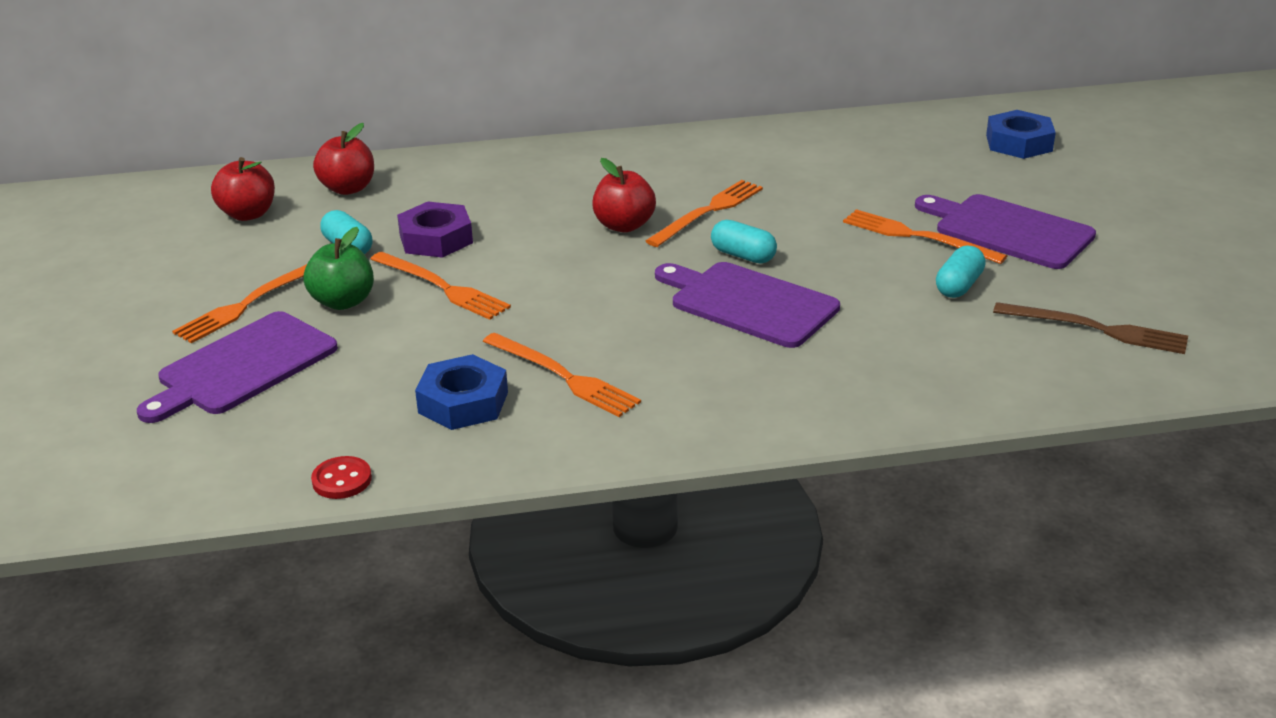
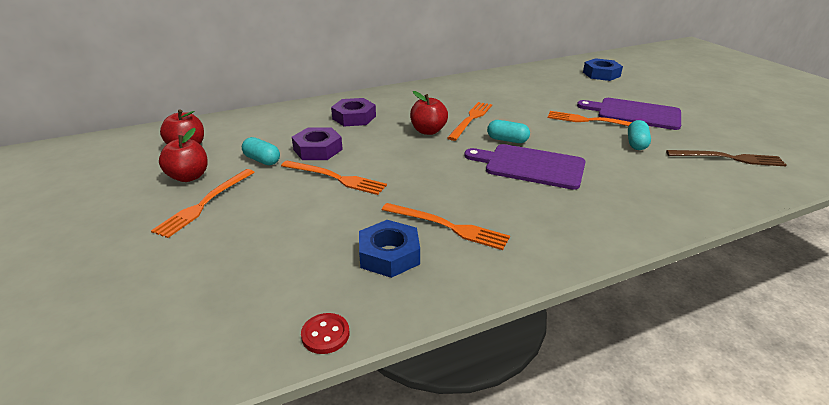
camera: 15 degrees left, 0 degrees up
(242, 367) = (213, 251): purple cutting board -> none
(343, 302) = (272, 195): green apple -> none
(348, 188) = (249, 127): red apple -> red apple (189, 177)
(517, 188) = (354, 117): none -> purple nut

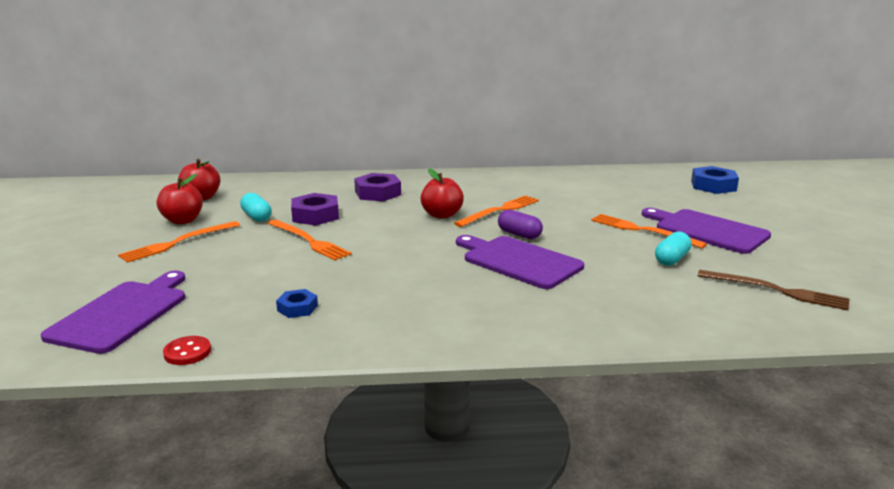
camera: 20 degrees right, 10 degrees down
(214, 303) = (122, 314): none -> purple cutting board
(389, 255) = (297, 308): blue nut -> blue nut, size x0.59
(448, 226) = (375, 296): orange fork -> none
(507, 140) = (519, 234): turquoise capsule -> purple capsule

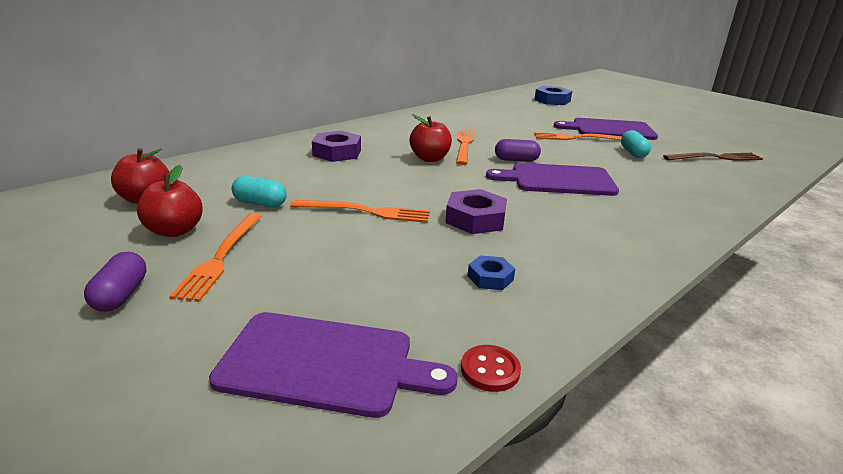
camera: 40 degrees left, 5 degrees up
(102, 247) = (121, 295): none -> purple capsule
(122, 314) = (324, 364): purple cutting board -> purple cutting board turned 120 degrees clockwise
(315, 215) = (320, 186): purple nut -> purple nut (475, 219)

